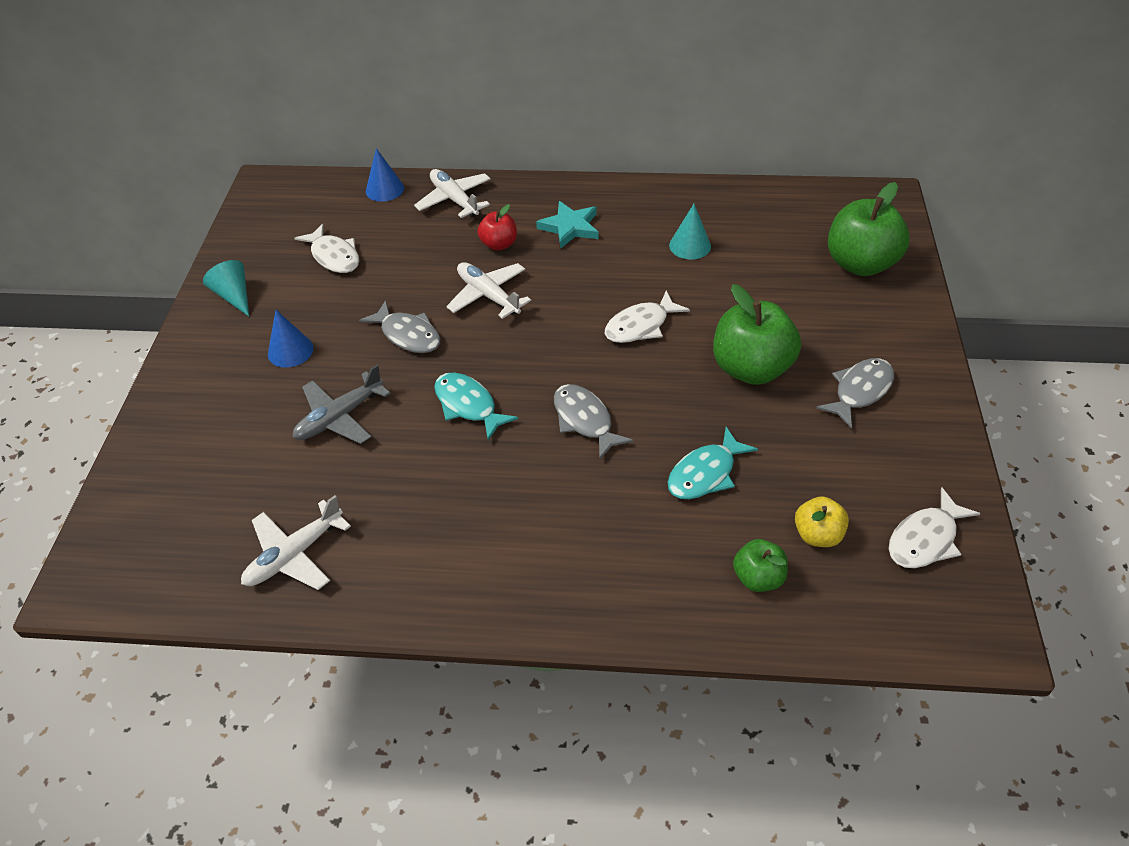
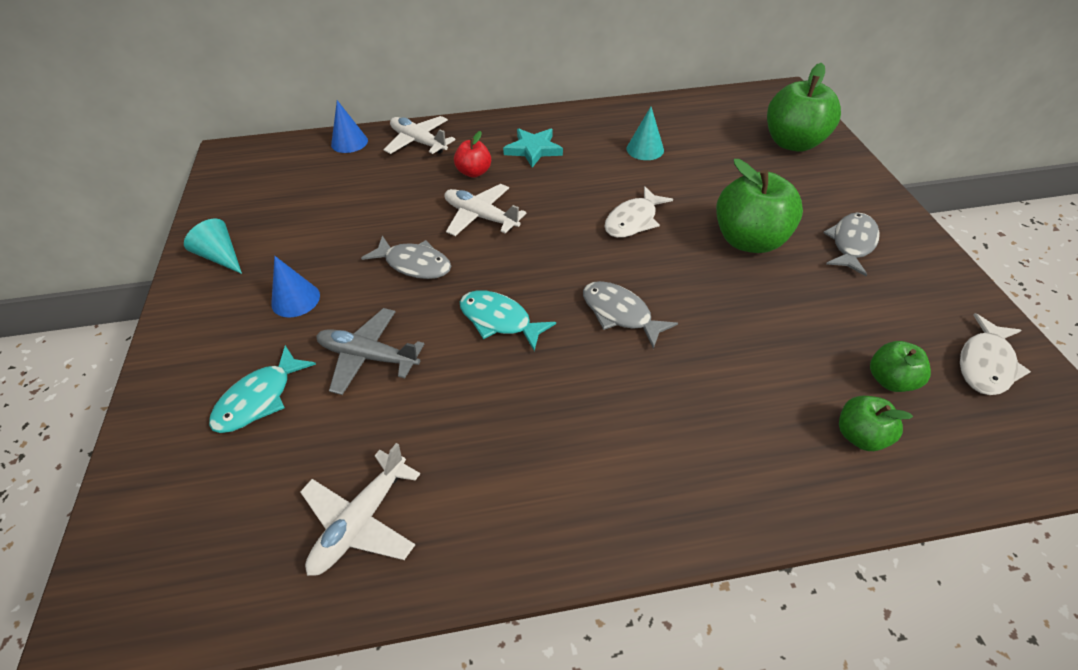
camera: 15 degrees left, 0 degrees up
(334, 256) = (317, 205): white fish -> none
(340, 417) = (368, 356): grey plane -> grey plane turned 75 degrees clockwise
(705, 473) = (757, 342): turquoise fish -> turquoise fish (259, 399)
(817, 534) = (890, 380): yellow apple -> green apple

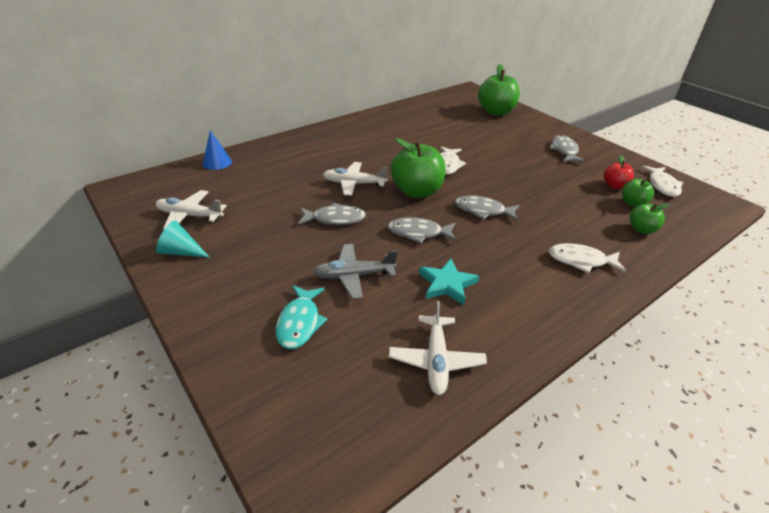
camera: 30 degrees left, 10 degrees down
(295, 299) = (269, 260): blue cone -> none
(418, 142) = (270, 152): white plane -> white plane (189, 216)
(474, 172) = (326, 161): red apple -> red apple (614, 186)
(499, 320) = (418, 233): turquoise fish -> grey fish
(533, 149) = (353, 142): turquoise star -> turquoise star (447, 284)
(645, 149) = (420, 129): turquoise cone -> none
(698, 452) = (581, 261): none -> white fish
(748, 240) = (515, 160): green apple -> green apple (417, 191)

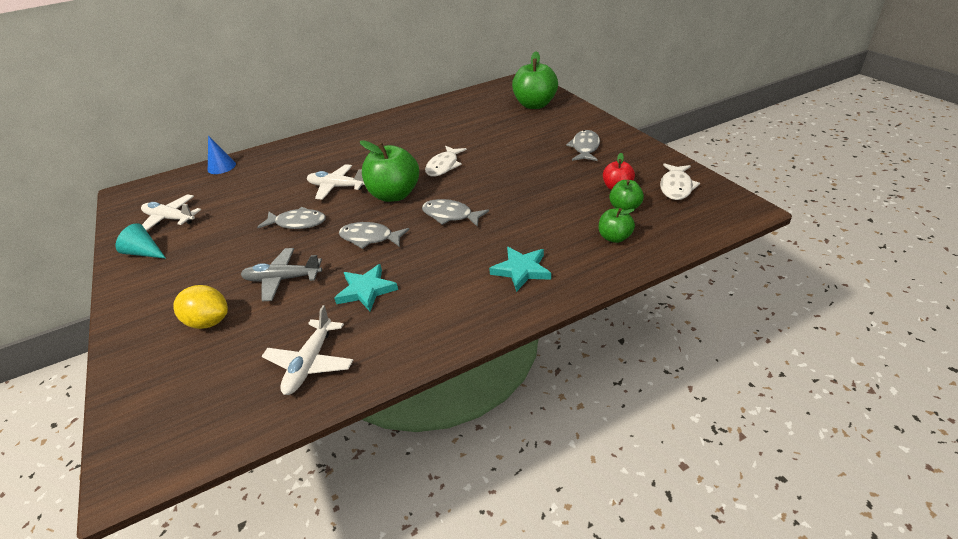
camera: 15 degrees right, 0 degrees up
(300, 323) = (209, 322): turquoise fish -> yellow lemon
(581, 261) = (521, 270): white fish -> turquoise star

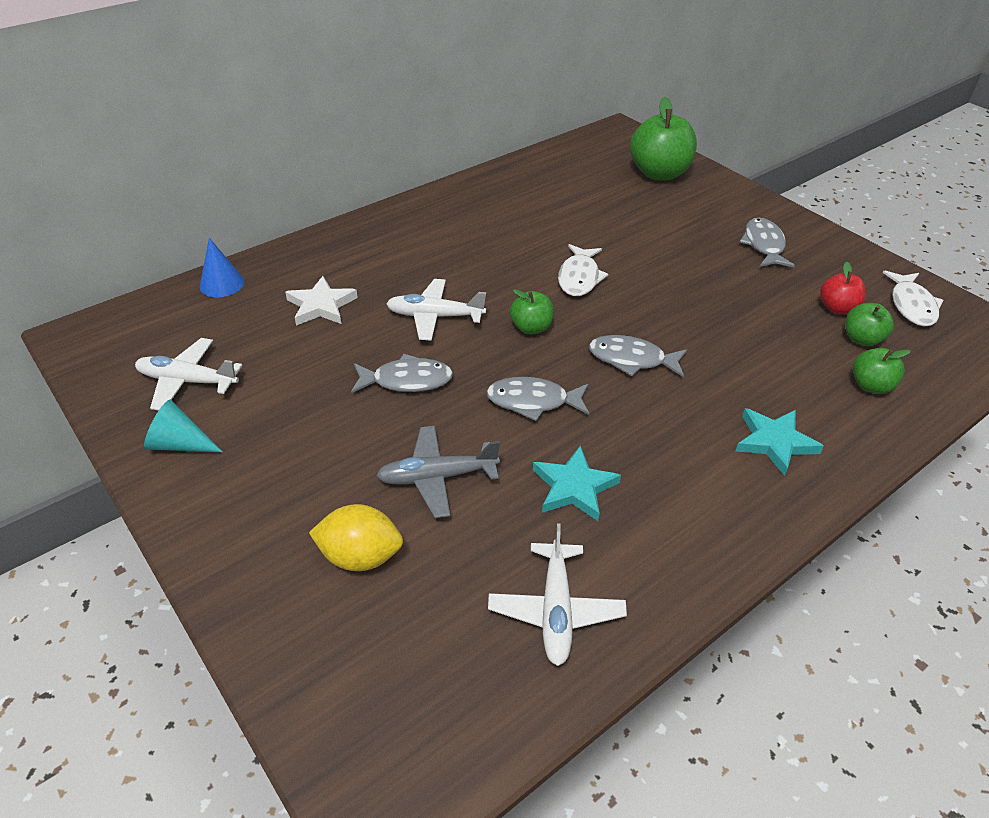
camera: 15 degrees left, 5 degrees up
(272, 179) = (321, 305): none -> white star
(394, 195) = (531, 328): green apple -> green apple, size x0.53

